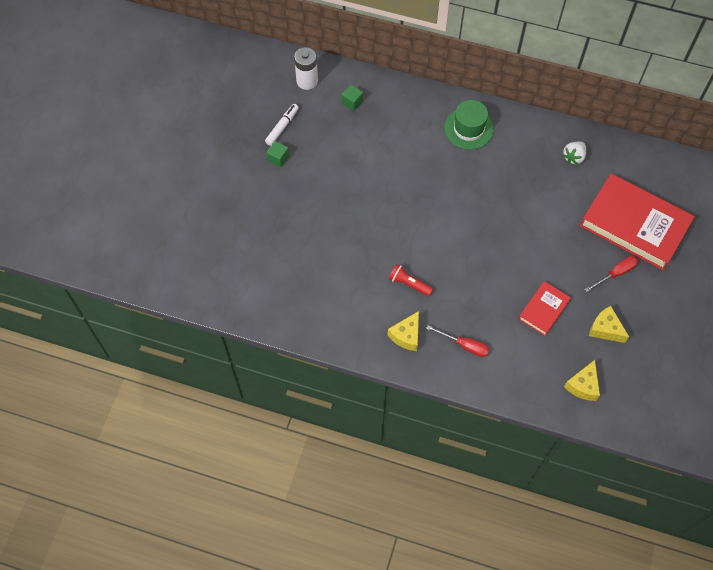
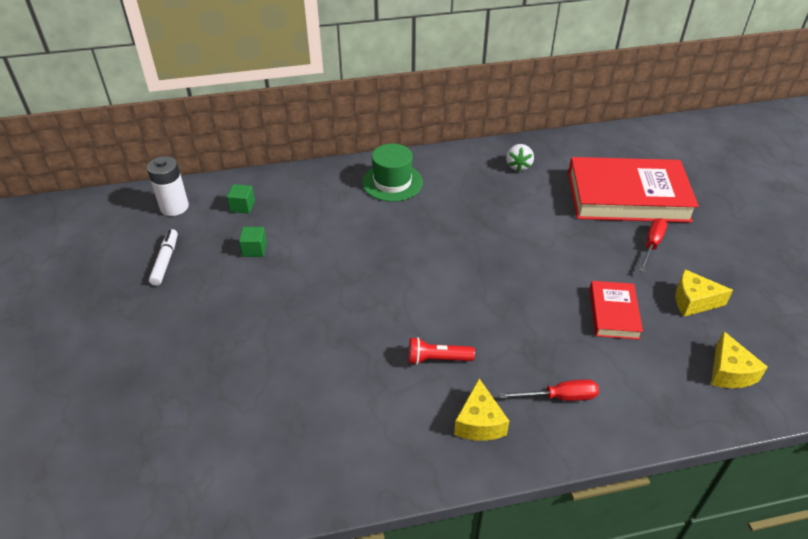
camera: 30 degrees left, 20 degrees down
(278, 158) = (177, 295): green cube -> green cube (254, 249)

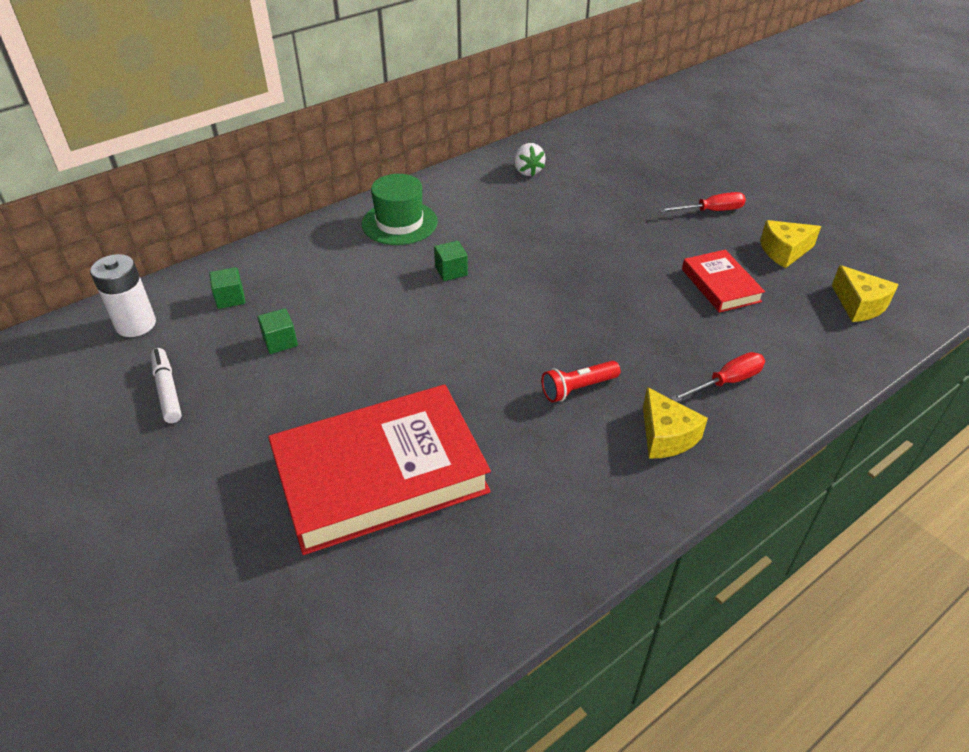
camera: 25 degrees left, 0 degrees up
(405, 233) = (451, 271): none -> green cube
(627, 196) = (656, 172): red book -> red book (380, 474)
(652, 245) = (710, 211): red screwdriver -> red screwdriver turned 75 degrees clockwise

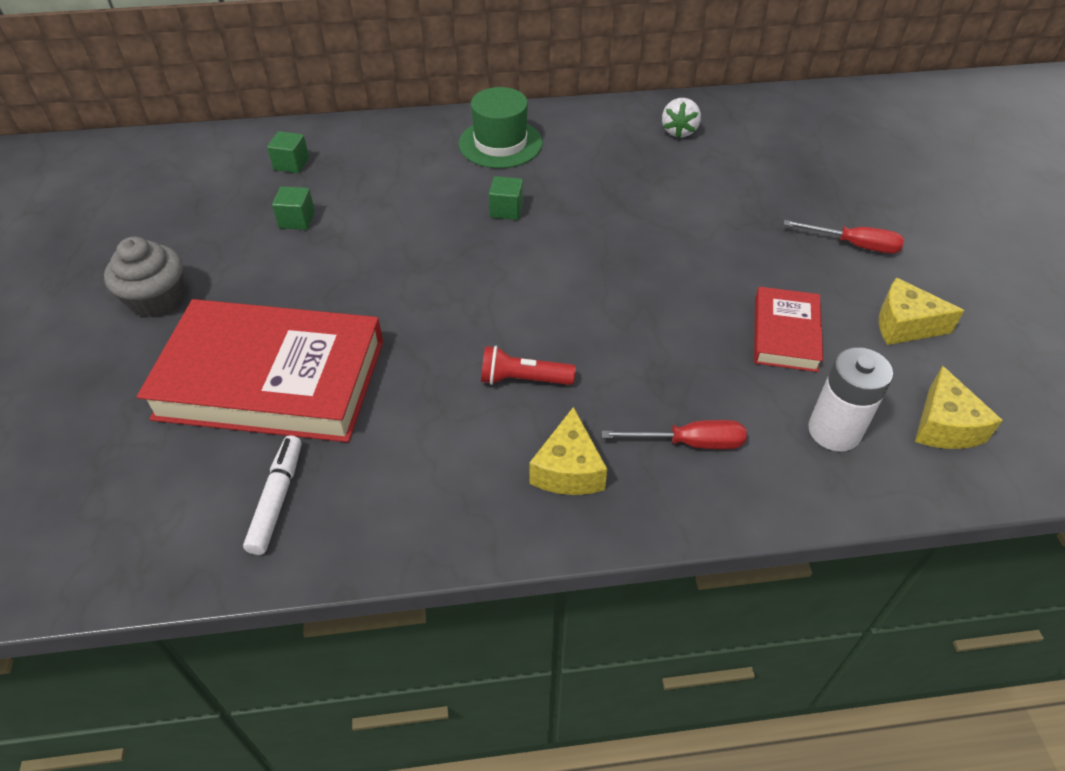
camera: 30 degrees right, 5 degrees up
(136, 324) = (200, 160): white battery -> white battery (834, 431)
(167, 390) = (175, 228): white marker -> white marker (277, 499)
(210, 456) = (157, 299): none -> grey cupcake

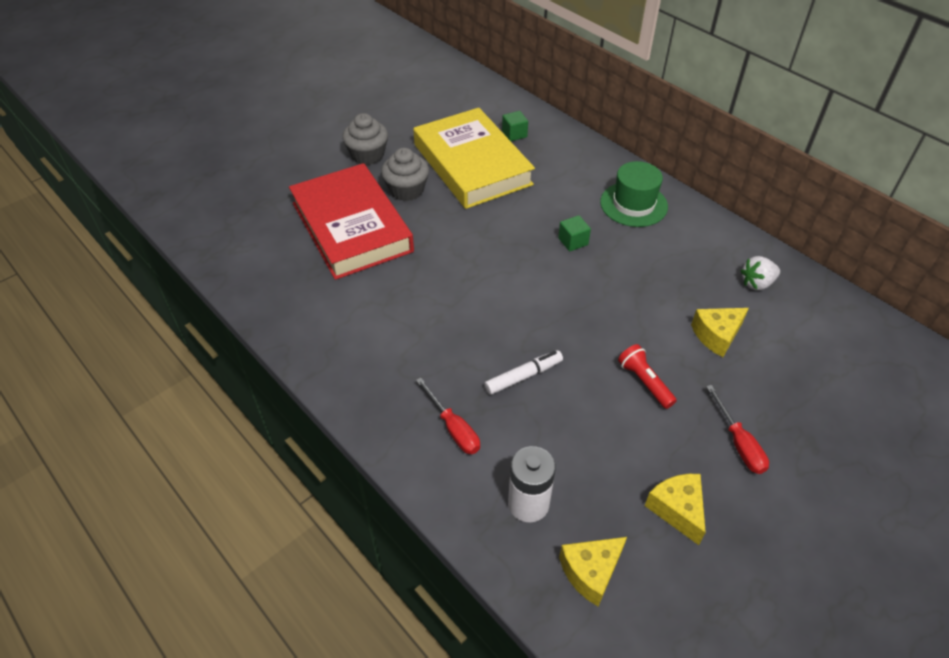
camera: 55 degrees right, 0 degrees up
(269, 295) = (406, 190): none -> grey cupcake
(277, 499) = (281, 275): white marker -> white marker (523, 376)
(297, 220) = (472, 164): green cube -> yellow book
(523, 379) = (438, 325): red flashlight -> red flashlight (644, 382)
(568, 470) = (387, 380): yellow cheese -> yellow cheese (717, 335)
(785, 334) = (597, 438): red book -> none

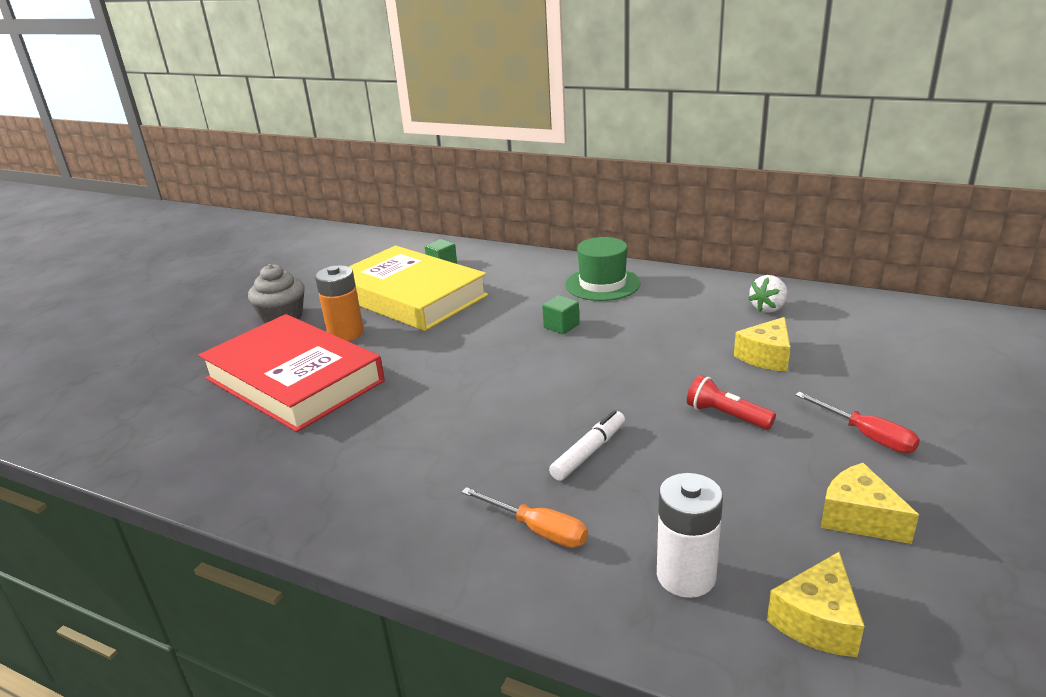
camera: 20 degrees left, 20 degrees down
(406, 190) = (346, 333): grey cupcake -> orange battery
(453, 428) = (538, 530): red screwdriver -> orange screwdriver

